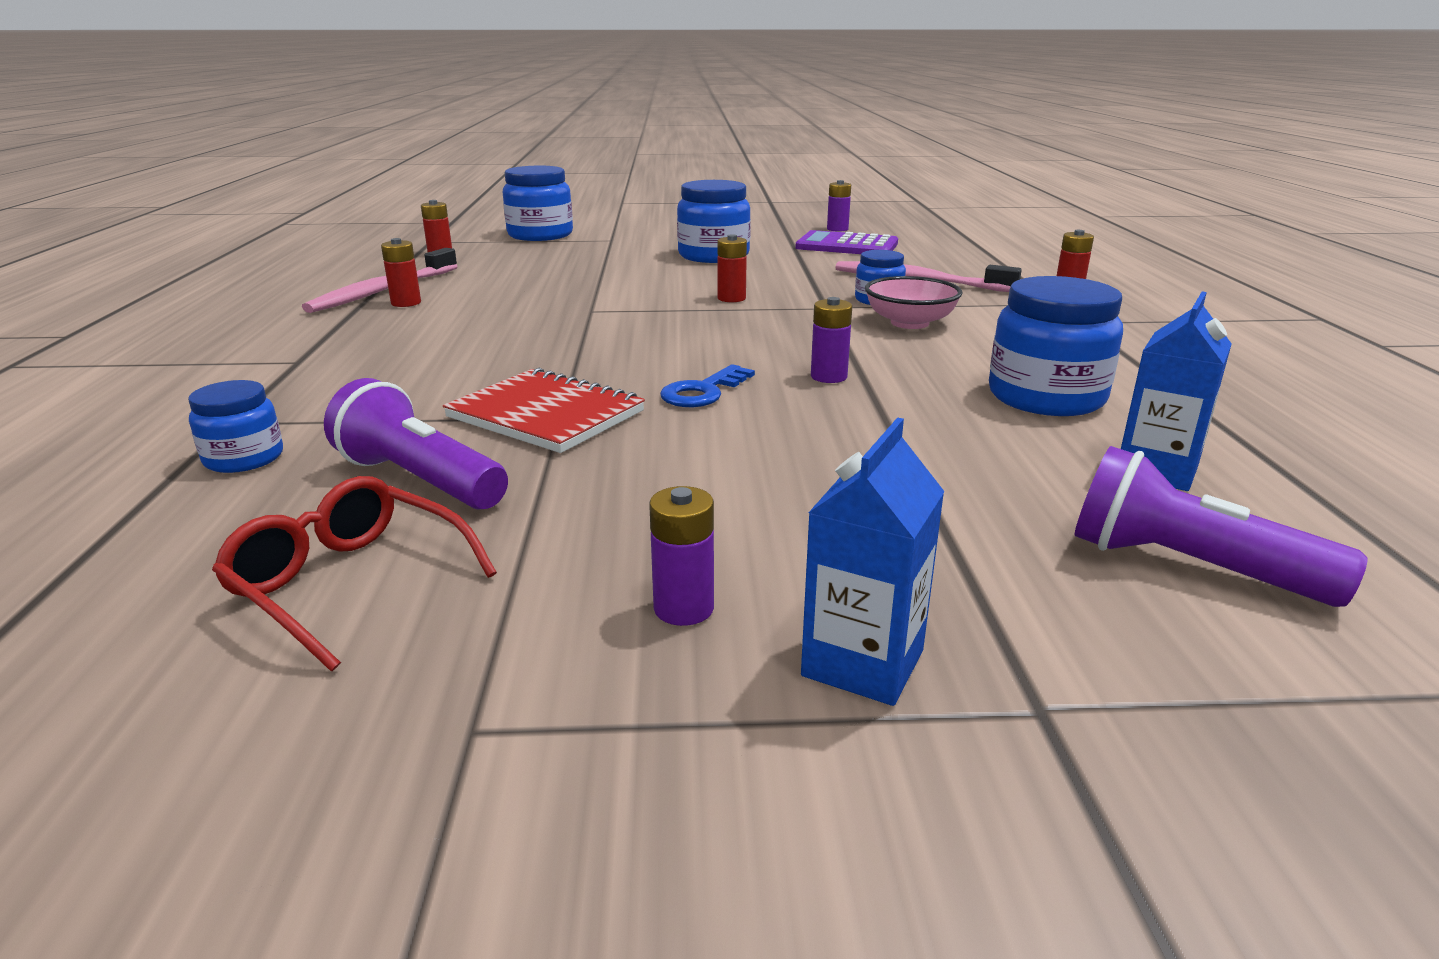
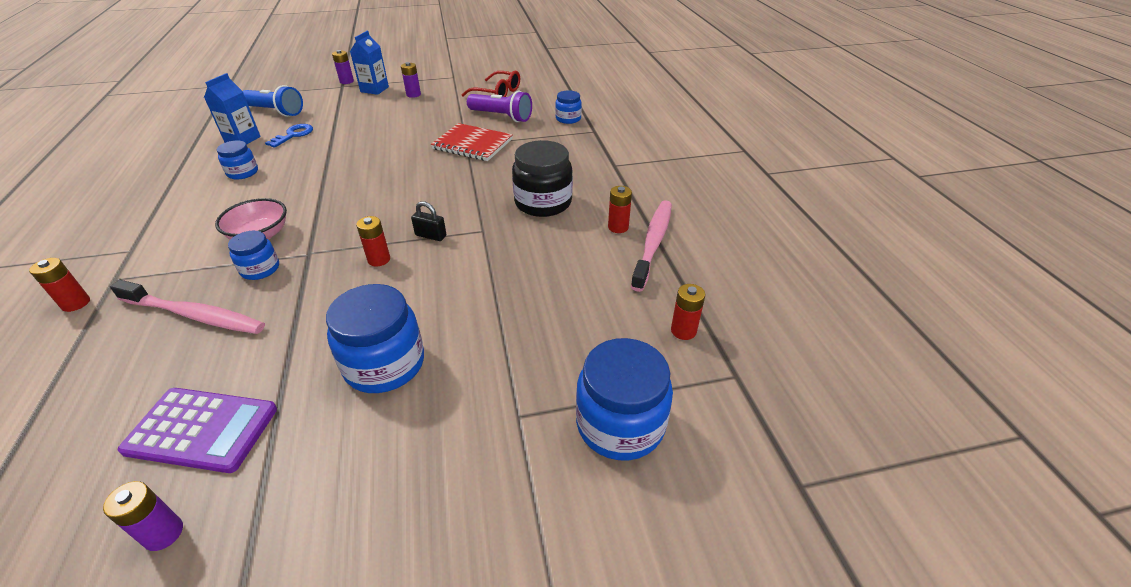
camera: 170 degrees right, 15 degrees up
(481, 327) = (543, 202): none -> black jar
(664, 310) = (431, 235): none -> black padlock
(703, 392) = (406, 162): blue key -> blue key (293, 135)
(829, 377) = (341, 177): purple battery -> purple battery (346, 81)
(1046, 397) = (243, 172): blue jar -> blue jar, size x0.56
(1188, 567) = (275, 111): purple flashlight -> blue flashlight

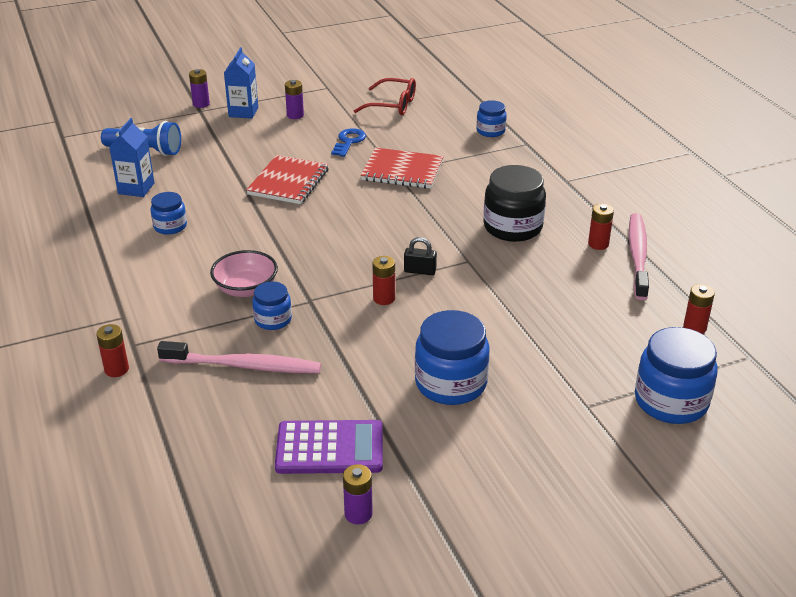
camera: 10 degrees left, 5 degrees down
(293, 135) = (191, 178): blue key -> blue key (349, 141)
(370, 145) = (289, 182): none -> red notebook
(501, 117) = (415, 135): purple flashlight -> none

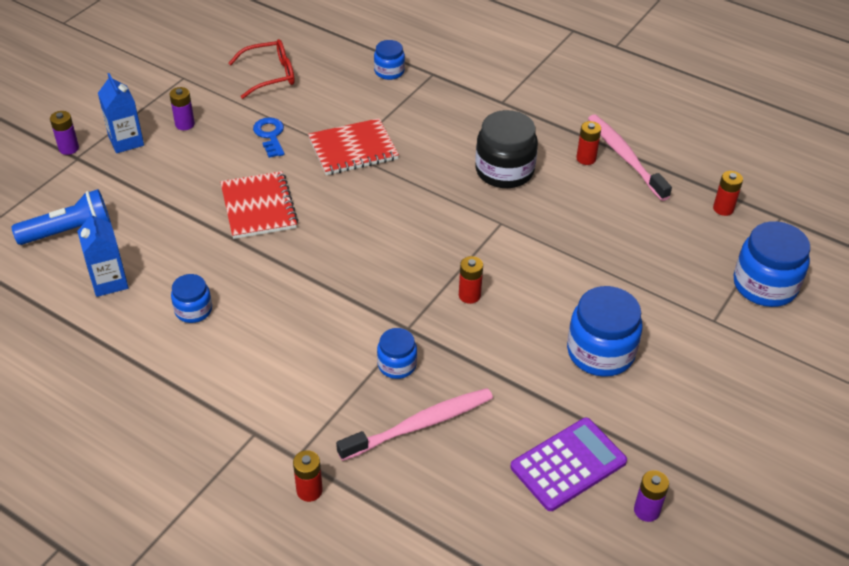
camera: 35 degrees left, 10 degrees up
(246, 289) = (339, 344): pink bowl -> none
(420, 271) = (472, 252): black padlock -> none

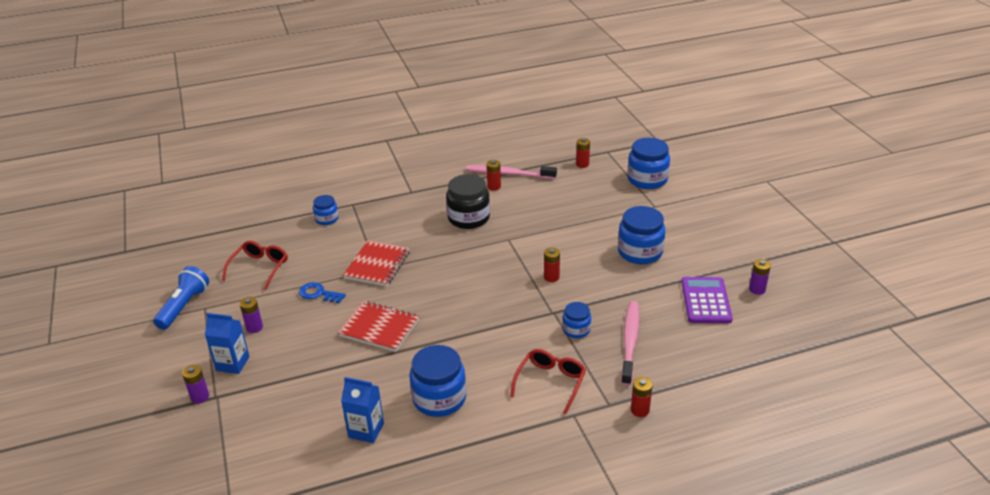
camera: 50 degrees left, 10 degrees down
(69, 231) = (290, 431): blue flashlight -> blue flashlight (184, 306)
(193, 310) = (439, 398): blue jar -> blue jar, size x1.78
(290, 387) = (550, 382): none -> red glasses

